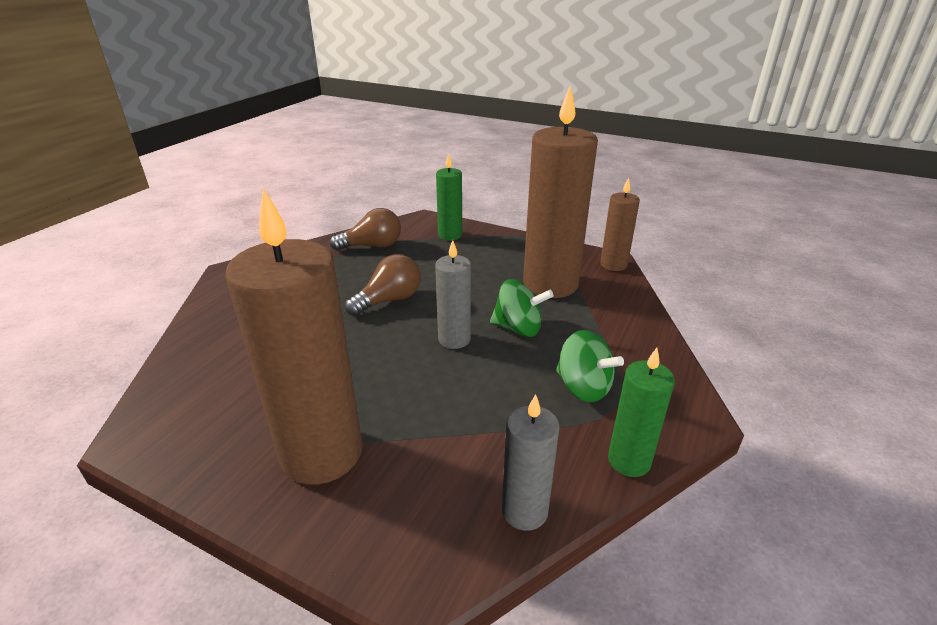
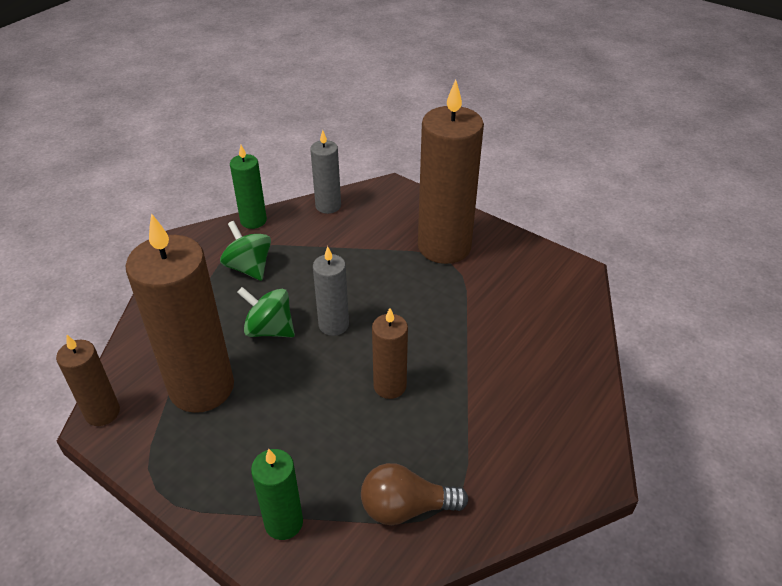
camera: 170 degrees left, 10 degrees up
(389, 300) = (390, 386): brown light bulb -> brown candle

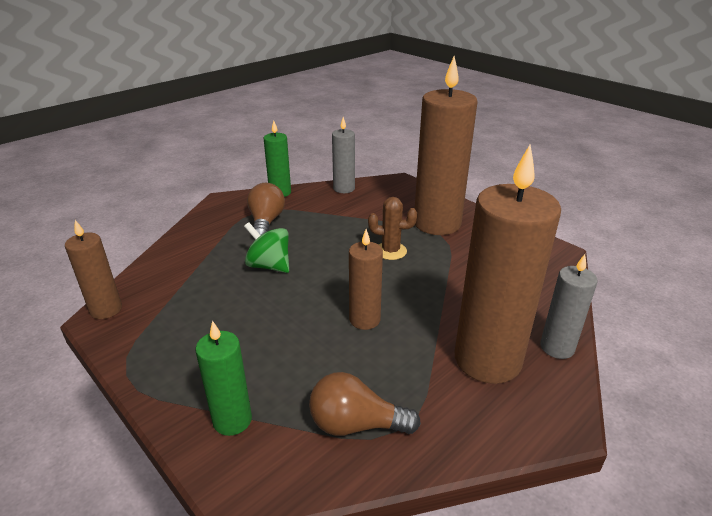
camera: 10 degrees right, 10 degrees down
(202, 387) = (196, 301): brown candle -> brown candle (487, 359)
(249, 267) = (266, 222): green spinning top -> brown light bulb
(333, 325) = (326, 268): grey candle -> grey candle (557, 347)
(400, 292) = (390, 251): none -> brown cactus

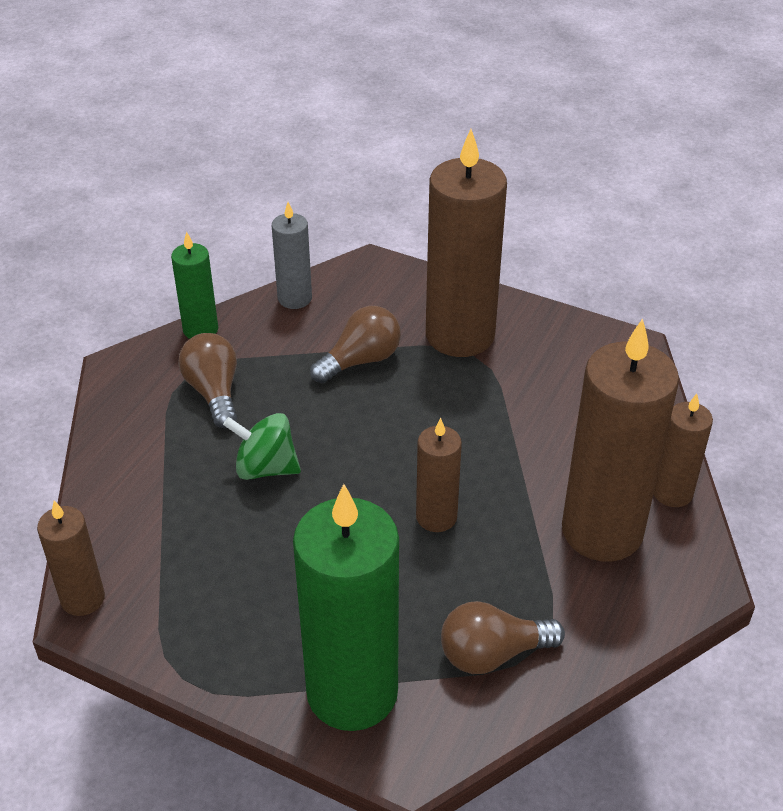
camera: 20 degrees left, 10 degrees up
(232, 420) = (352, 692): green candle -> green candle, size x1.95
(365, 224) = (360, 360): none -> brown light bulb
(390, 251) = (418, 400): brown cactus -> none
(557, 347) = (672, 492): grey candle -> brown candle

